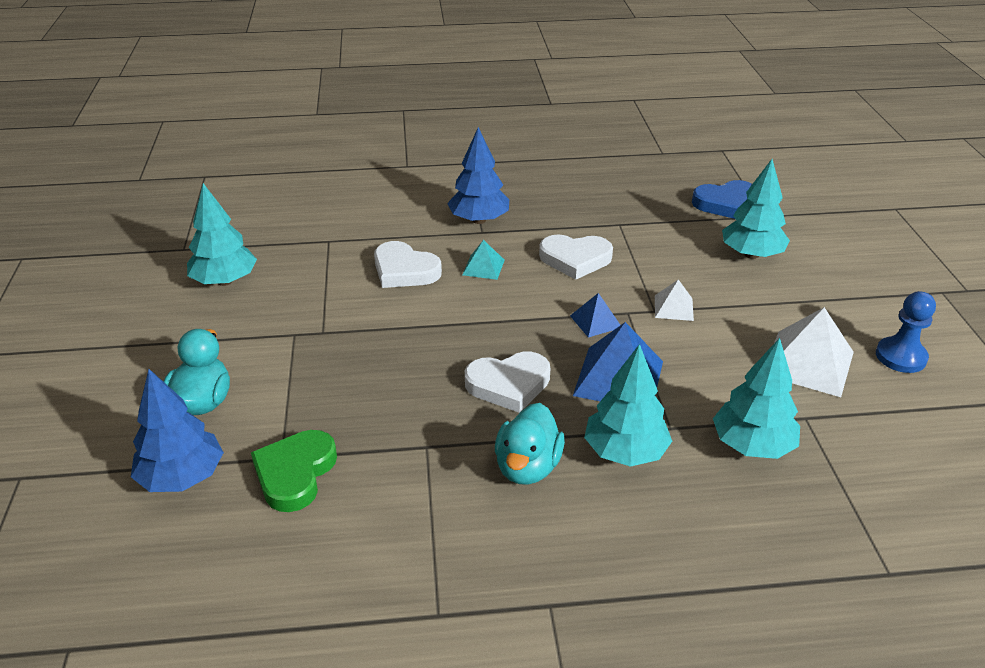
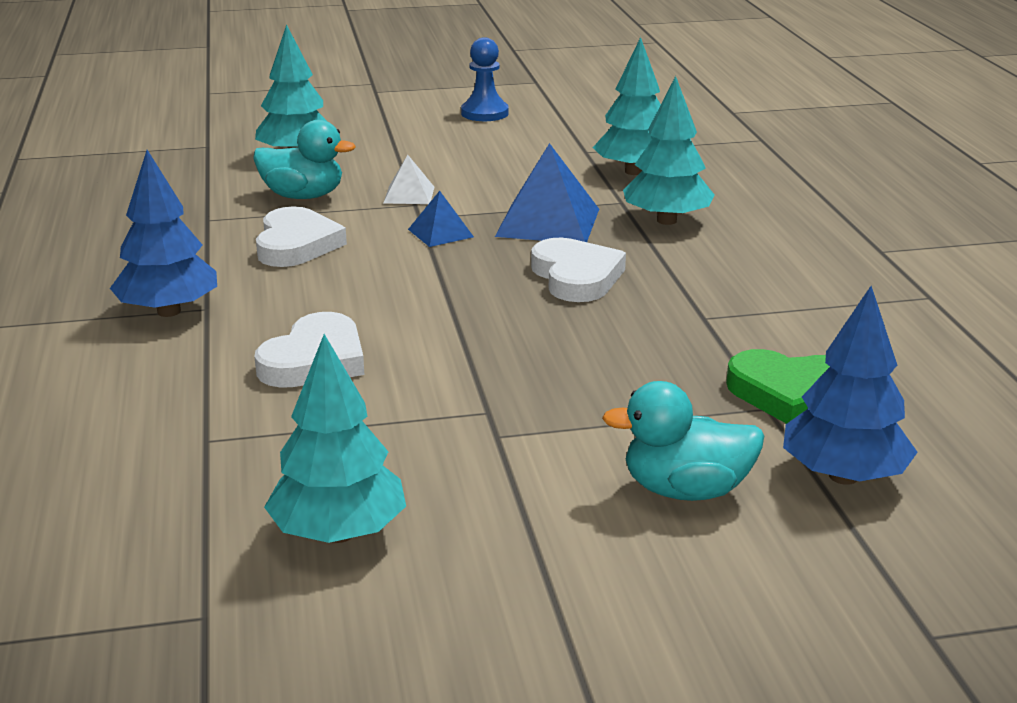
camera: 95 degrees left, 10 degrees down
(483, 267) = (311, 302): turquoise pyramid -> none
(527, 467) = (711, 263): turquoise duck -> turquoise duck (303, 196)
(726, 203) = (171, 162): blue heart -> none
(808, 363) = (501, 145): white pyramid -> none

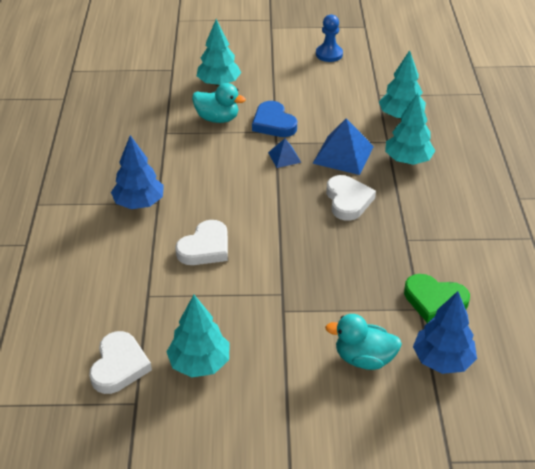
camera: 10 degrees right, 15 degrees up
(296, 244) = (208, 158): white heart -> white heart (119, 366)
(409, 195) = (273, 123): white pyramid -> blue heart

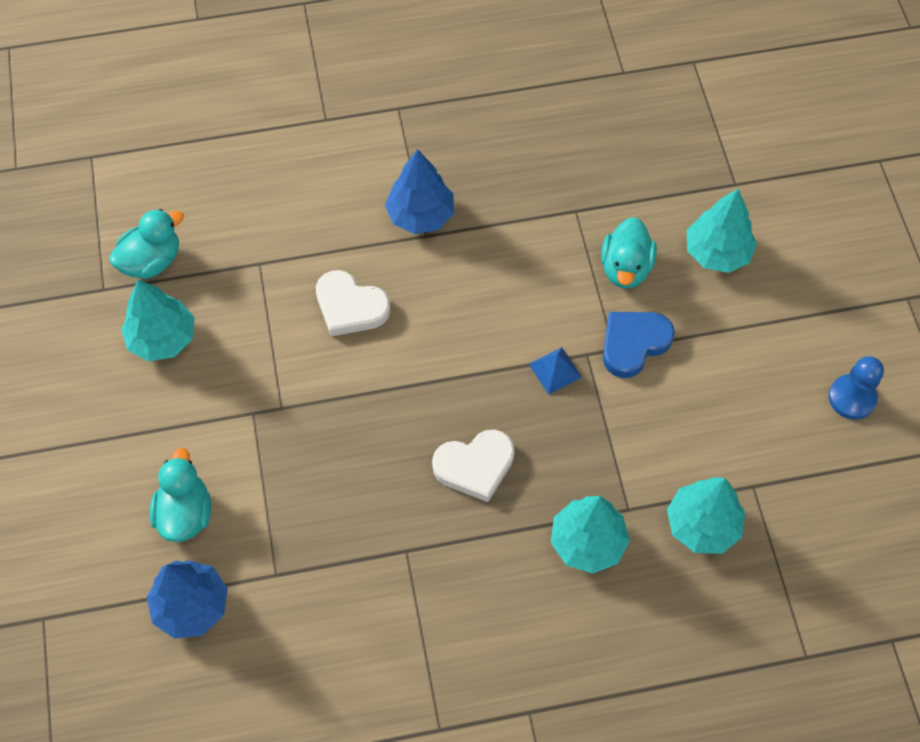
camera: 80 degrees right, 20 degrees up
(119, 366) = (152, 261): white heart -> turquoise duck
(343, 154) = (580, 449): blue pyramid -> none
(434, 301) = (292, 593): green heart -> none

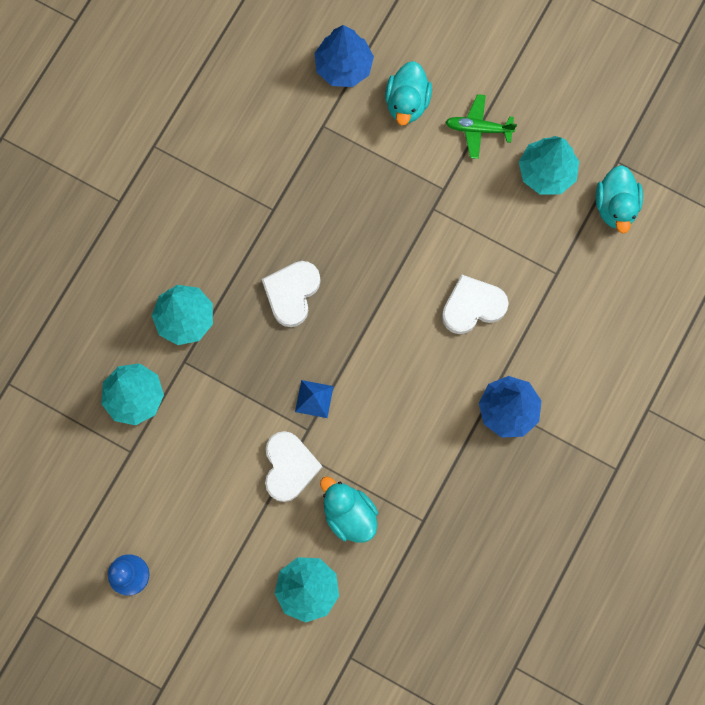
camera: 130 degrees right, 15 degrees up
(162, 428) = (478, 129): none -> green plane
(185, 513) = (407, 103): turquoise duck -> turquoise duck turned 60 degrees clockwise
(633, 344) = (289, 467): blue heart -> white heart

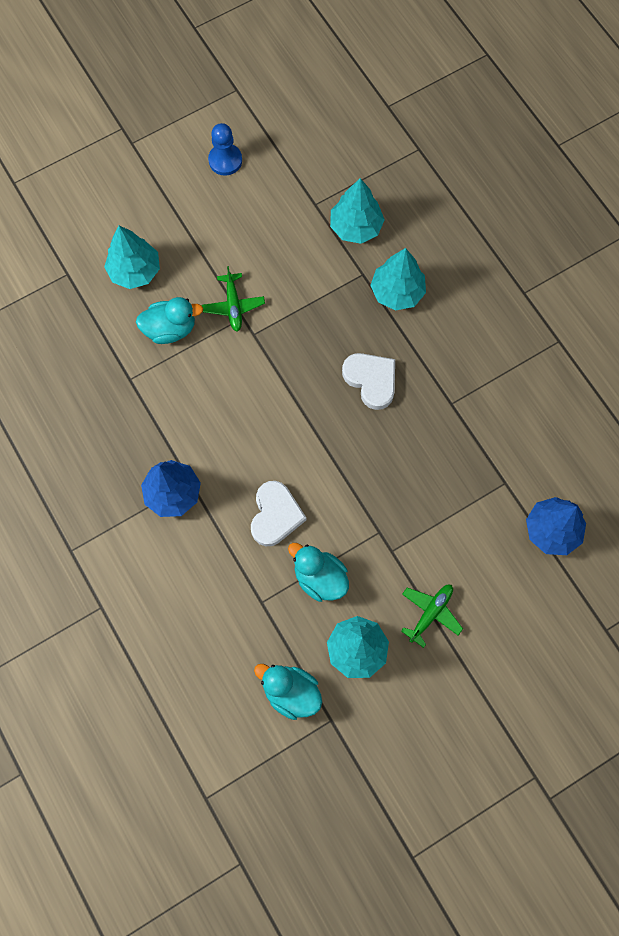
camera: 120 degrees right, 5 degrees down
(289, 467) = (233, 306): white heart -> green plane
(314, 399) = (275, 351): blue pyramid -> none
(407, 103) = (488, 565): turquoise duck -> turquoise duck (319, 577)

